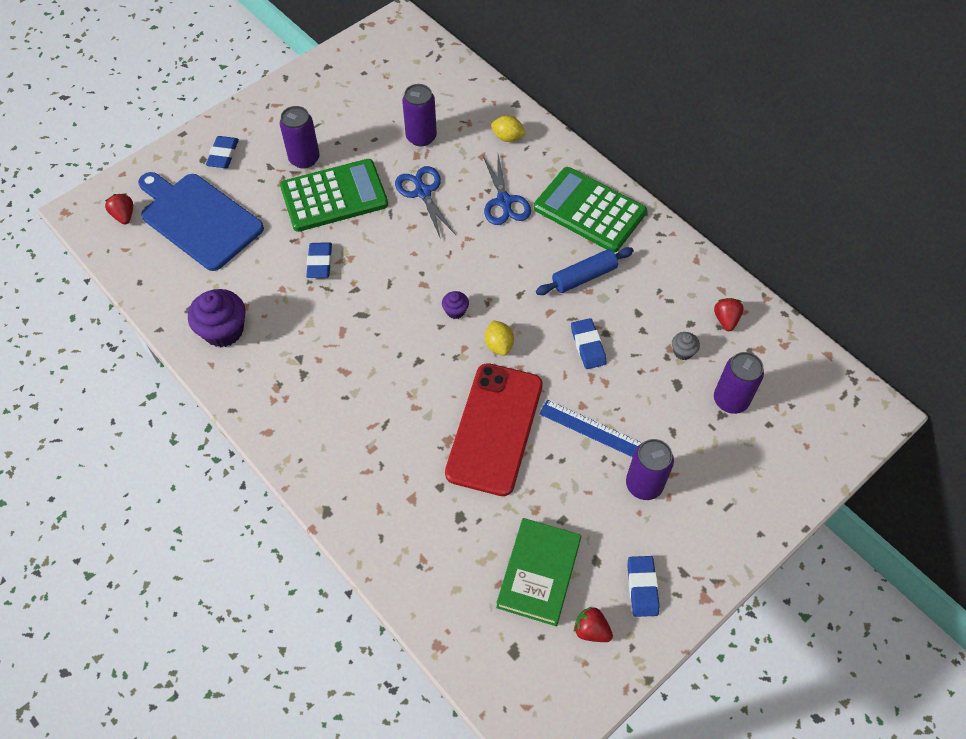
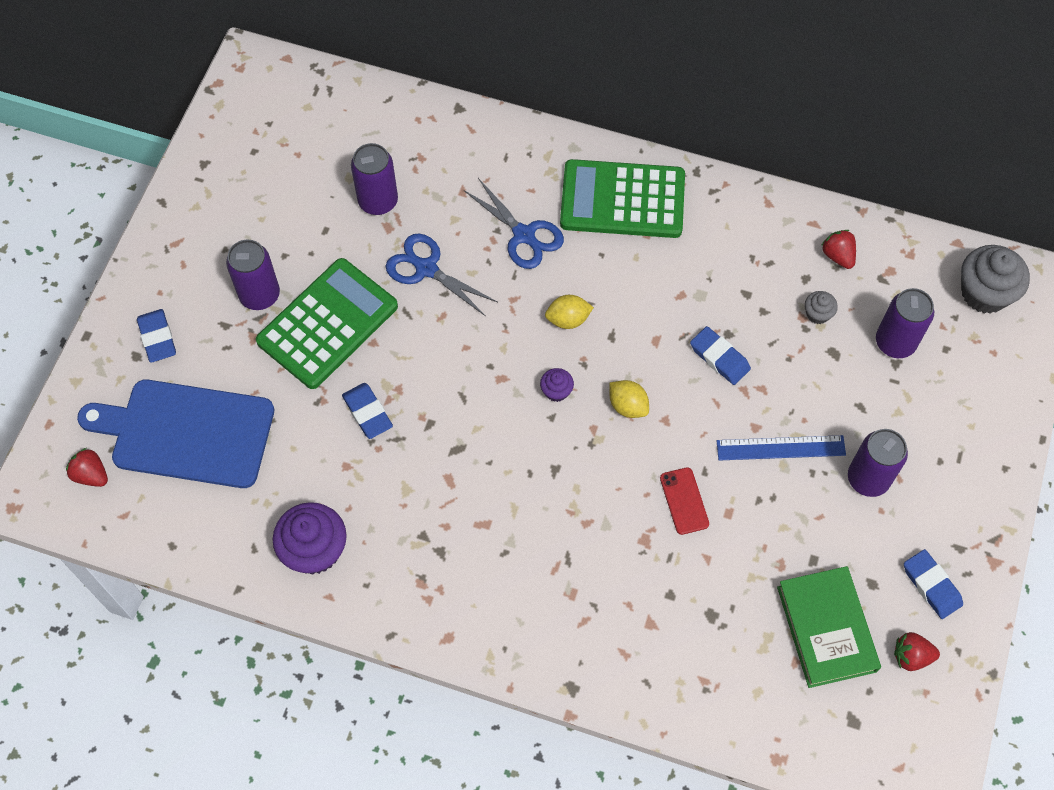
camera: 30 degrees left, 5 degrees up
(494, 428) = (684, 501): red phone -> red phone, size x0.41
(507, 137) = (476, 154): yellow lemon -> yellow lemon (568, 319)
(584, 277) = (666, 281): blue rolling pin -> none
(827, 400) = (984, 293): none -> grey cupcake

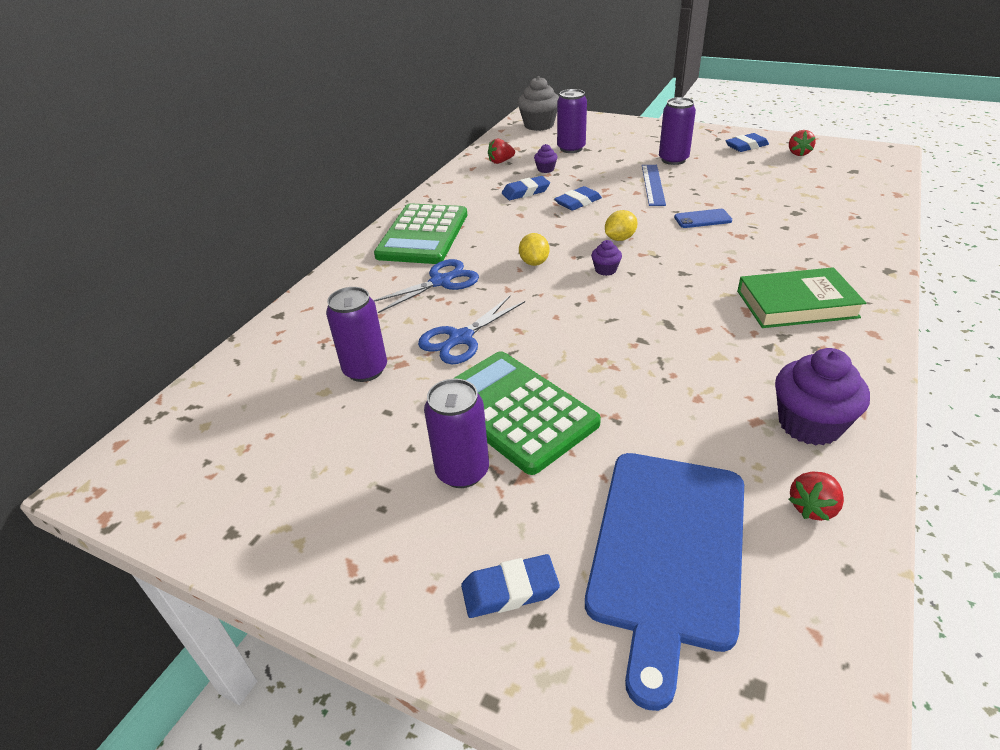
camera: 80 degrees left, 25 degrees down
(91, 475) = (755, 687): red strawberry -> red strawberry (812, 507)
(367, 412) = (630, 381): blue eraser -> blue eraser (525, 192)
(684, 501) = (702, 219): red phone -> blue phone
(817, 314) = (545, 169): grey cupcake -> purple cupcake
(826, 629) = (790, 176): green book -> green book (796, 304)

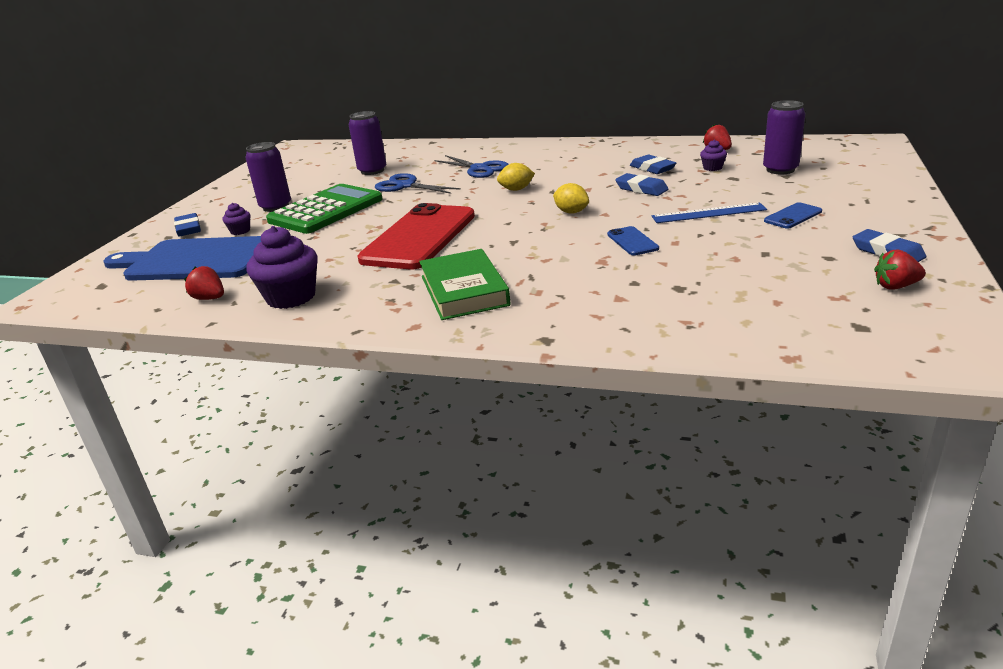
camera: 80 degrees right, 10 degrees down
(423, 235) = (550, 152): green calculator -> none
(539, 125) = (838, 149): grey cupcake -> none
(605, 270) = (510, 213): purple cupcake -> purple cupcake (240, 231)
(651, 329) = (419, 237): none -> red phone
(673, 160) = (793, 216): purple can -> blue phone

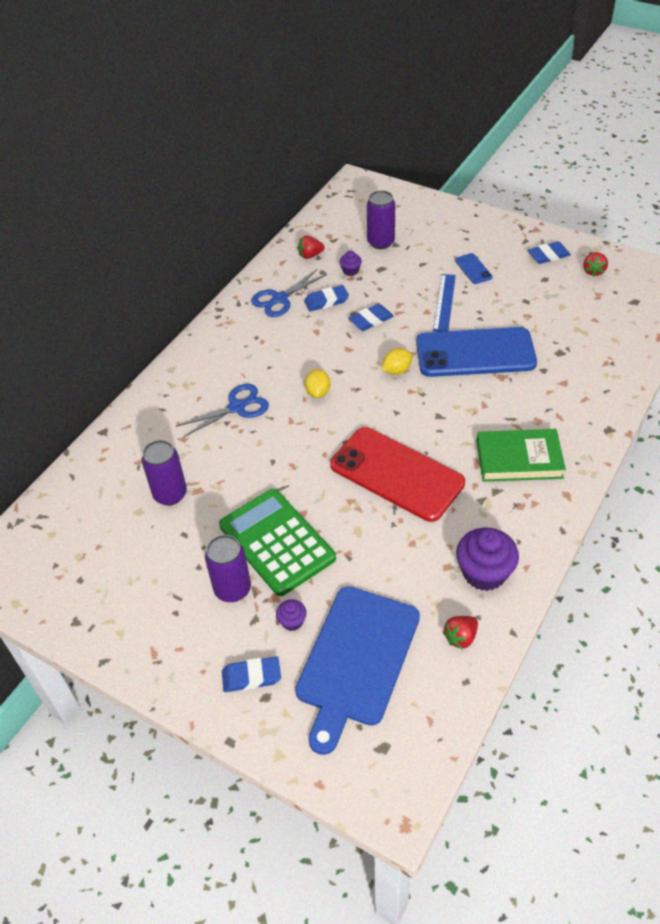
camera: 75 degrees left, 20 degrees up
(406, 186) = (246, 470): blue scissors -> blue scissors (280, 299)
(632, 241) = (475, 353): blue phone -> blue phone, size x2.45

